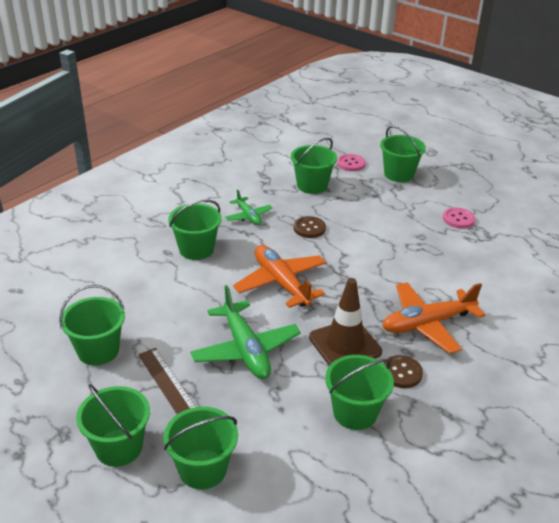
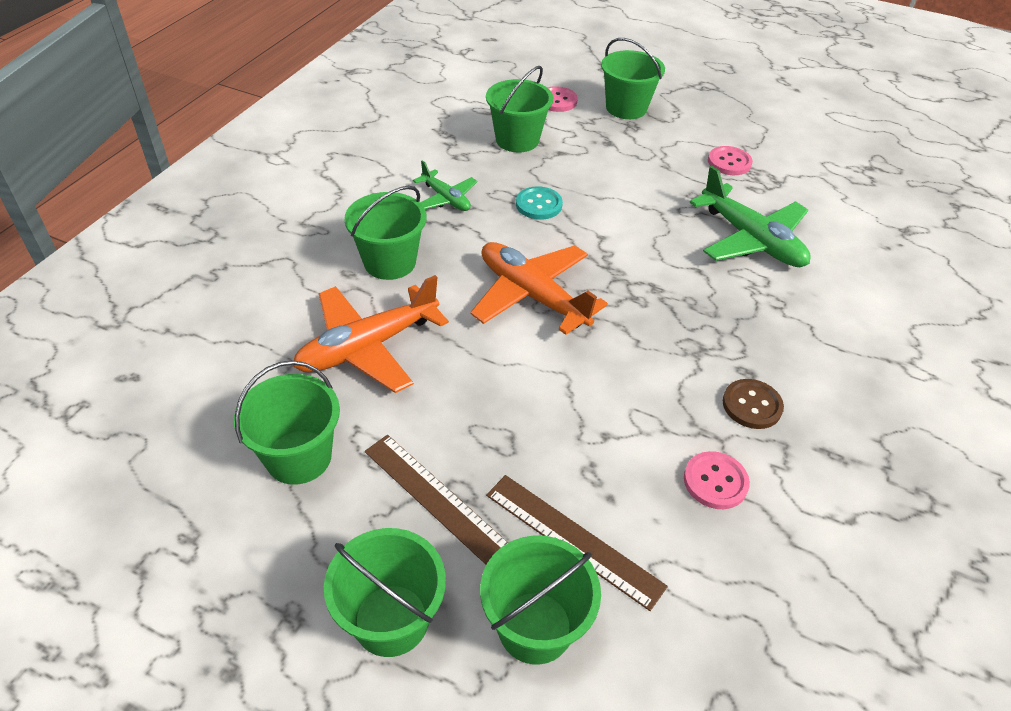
camera: 15 degrees left, 10 degrees up
(245, 349) = (522, 411): green plane -> green plane (751, 240)
(247, 427) = (573, 539): none -> brown ruler
(309, 228) = (539, 205): brown button -> turquoise button
(345, 345) = (658, 376): brown traffic cone -> none
(355, 412) = (715, 481): green bucket -> pink button
(427, 324) = (754, 323): orange plane -> orange plane (368, 347)

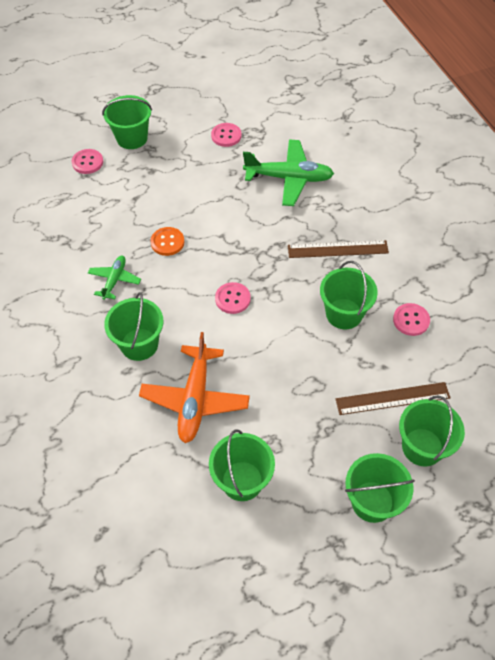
camera: 45 degrees left, 10 degrees up
(437, 500) = (324, 437): brown ruler -> brown ruler (337, 249)
(446, 199) = (114, 280): green plane -> green plane turned 75 degrees counterclockwise
(517, 140) = (101, 208): green bucket -> green bucket (344, 314)
(532, 295) = (232, 299): orange plane -> pink button
(539, 205) = (167, 242): turquoise button -> orange button
(752, 405) = (385, 270): brown button -> none

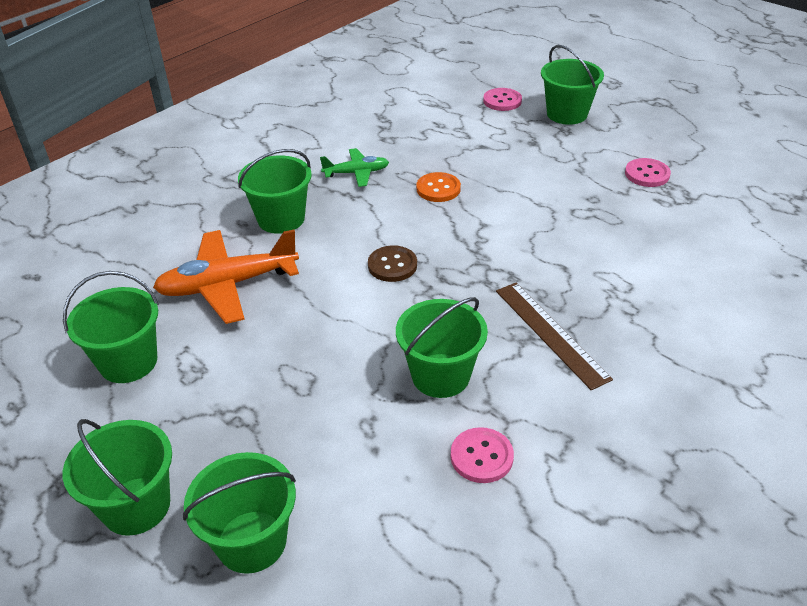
camera: 65 degrees right, 15 degrees down
(232, 299) = (392, 265): pink button -> brown button
(289, 178) = (632, 247): green plane -> none
(392, 398) = (323, 477): brown ruler -> none

